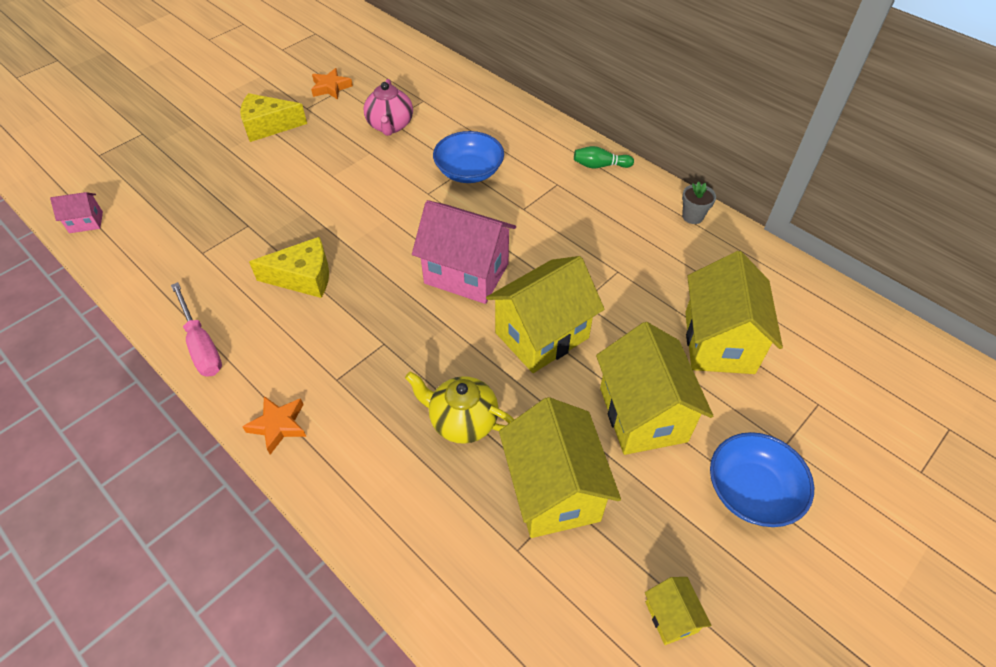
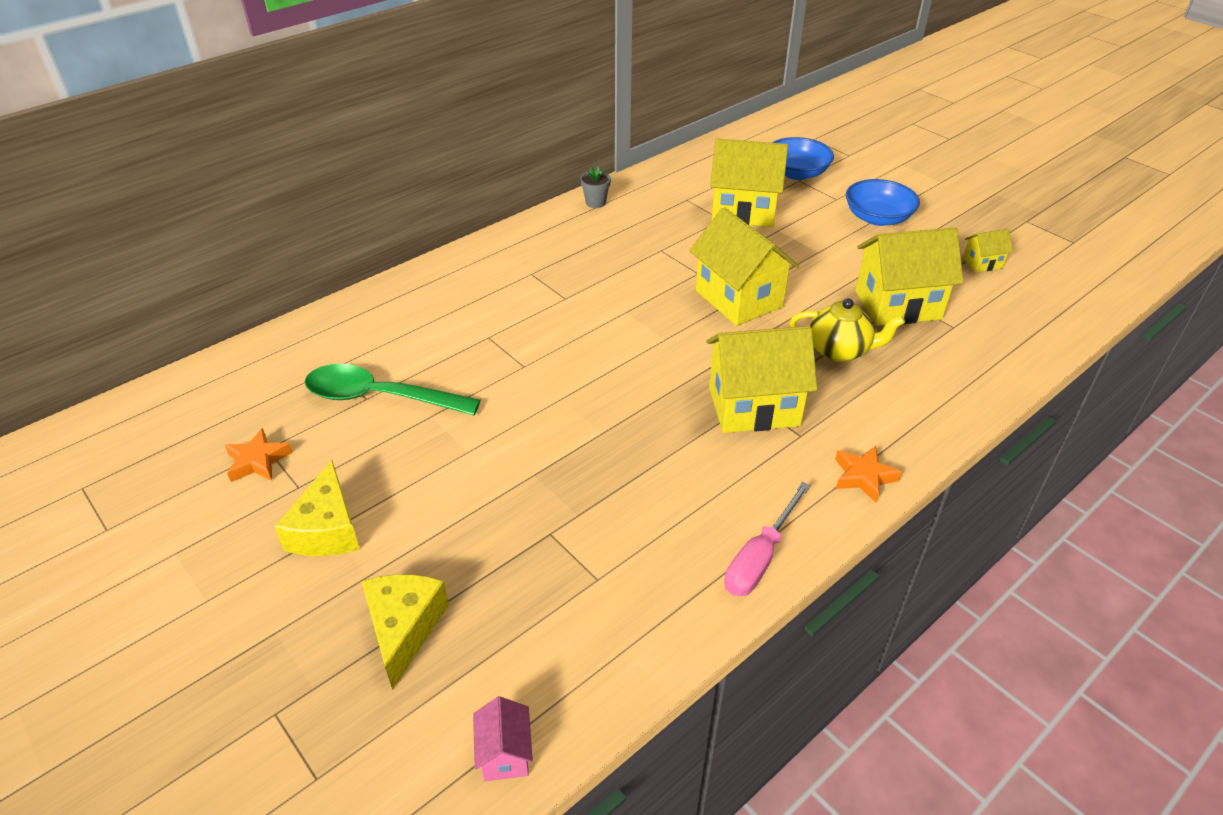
camera: 85 degrees left, 10 degrees down
(201, 345) = (759, 558): pink screwdriver -> pink screwdriver turned 150 degrees clockwise
(303, 277) = (653, 469): yellow cheese -> yellow cheese (404, 628)
(390, 126) = (380, 397): pink teapot -> green spoon
(462, 421) = (839, 350): yellow teapot -> yellow teapot turned 105 degrees counterclockwise
(466, 273) = (657, 341): pink house -> none
(469, 171) = (493, 333): blue bowl -> blue bowl (796, 173)
(600, 165) = (510, 244): green bowling pin -> none
(643, 414) = (819, 255): yellow house -> yellow house (753, 406)

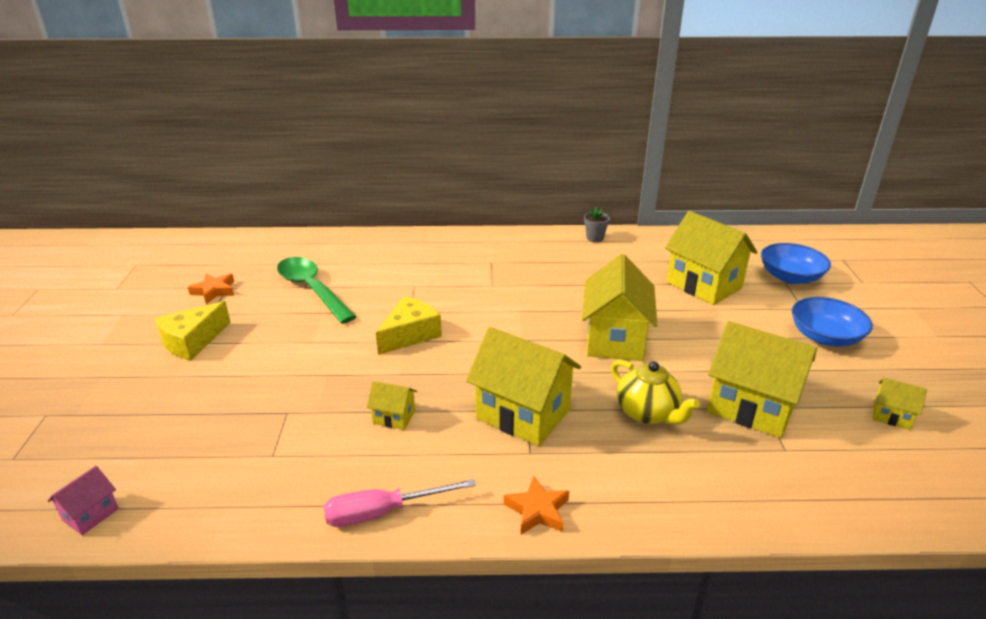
camera: 40 degrees right, 10 degrees down
(404, 628) = (149, 413): yellow cheese -> yellow cheese (410, 335)
(655, 475) = (394, 417): none -> yellow house

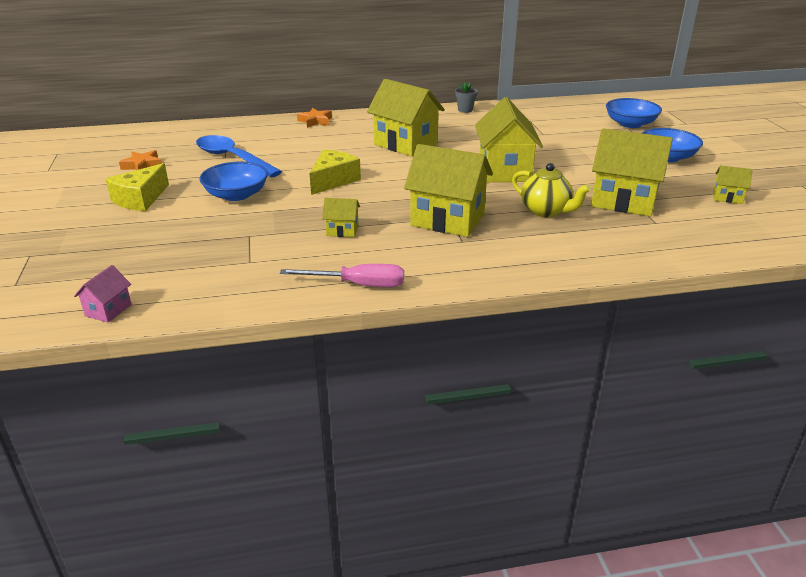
camera: 10 degrees left, 0 degrees up
(296, 346) = (236, 195): none -> blue bowl
(312, 289) = (232, 158): green spoon -> blue spoon
(383, 512) = (358, 285): pink screwdriver -> pink screwdriver turned 150 degrees counterclockwise
(537, 510) = (481, 272): orange star -> orange star (315, 121)
(704, 285) = (564, 133): yellow house -> yellow house (405, 144)

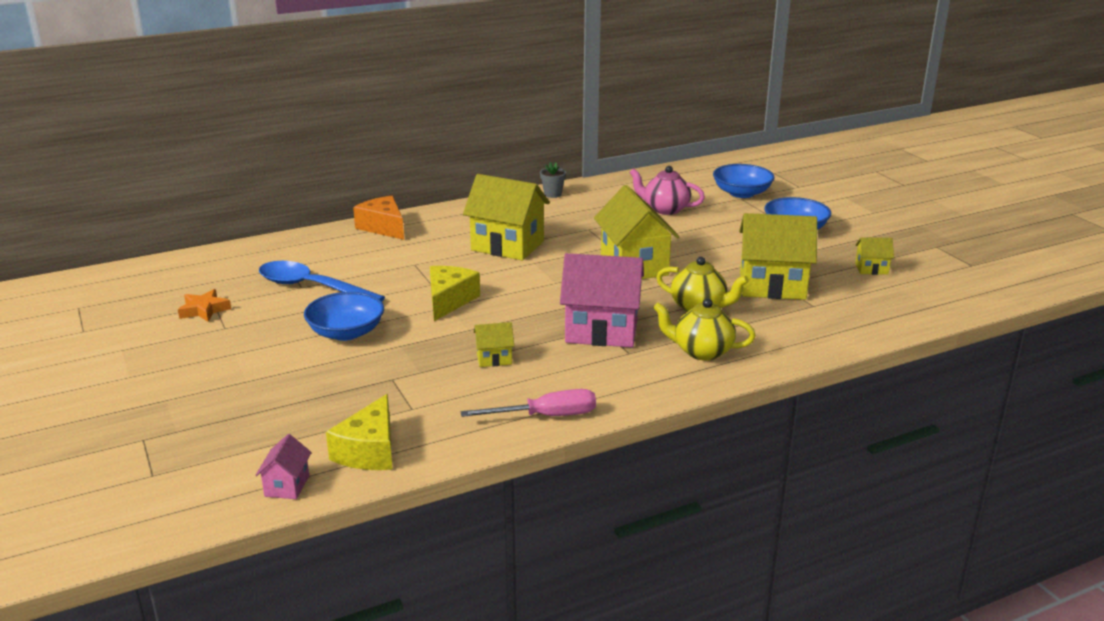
camera: 15 degrees left, 5 degrees down
(140, 199) = (232, 353): yellow cheese -> yellow cheese (369, 451)
(315, 121) = (383, 227): orange star -> orange cheese
(447, 220) = (601, 331): yellow house -> pink house
(529, 249) = (701, 351): none -> yellow teapot
(555, 130) = (665, 209): none -> pink teapot

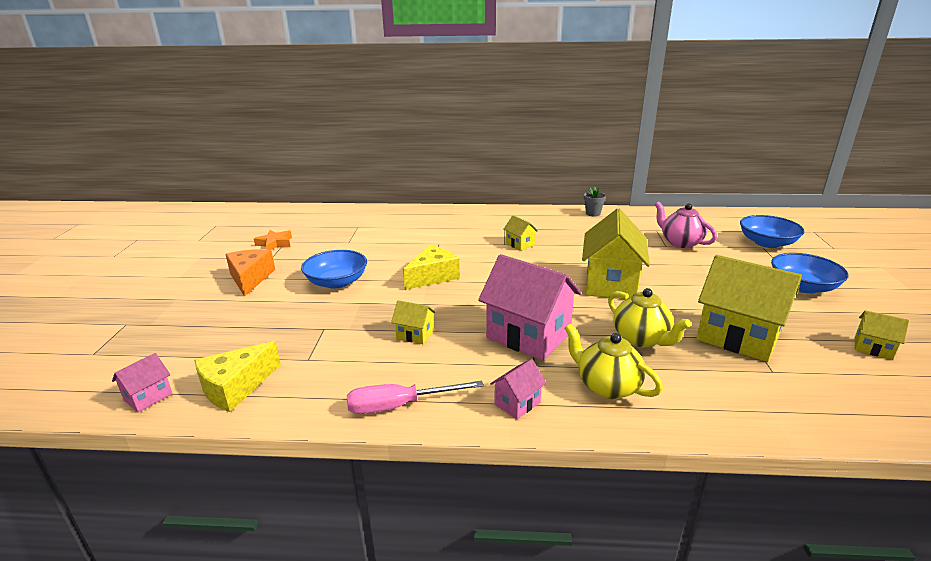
camera: 30 degrees right, 0 degrees up
(311, 287) = (354, 244): blue spoon -> none
(383, 227) = (446, 213): orange cheese -> orange cheese (250, 278)
(507, 246) = (520, 244): yellow house -> yellow house, size x0.46
(546, 416) = (399, 406): pink screwdriver -> pink screwdriver turned 150 degrees clockwise
(642, 384) = (517, 403): none -> pink house

